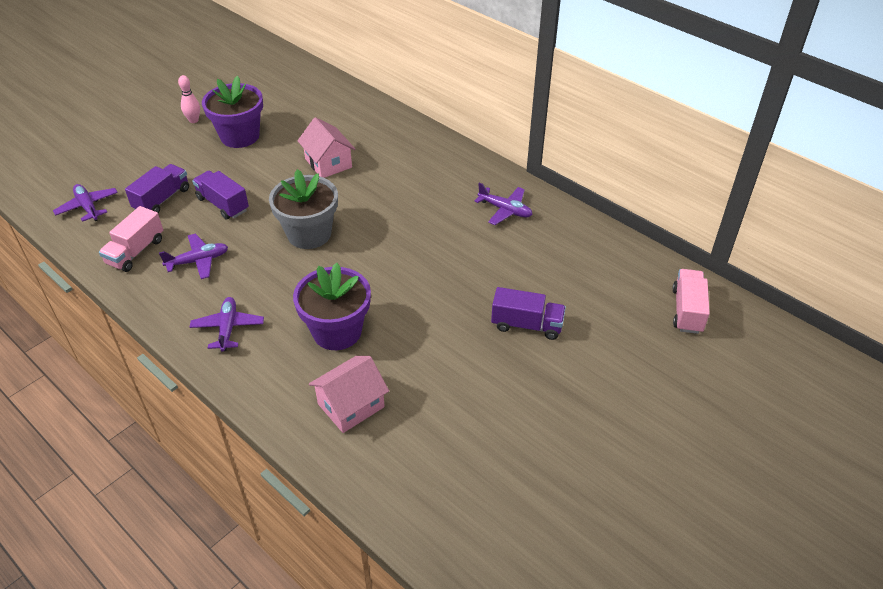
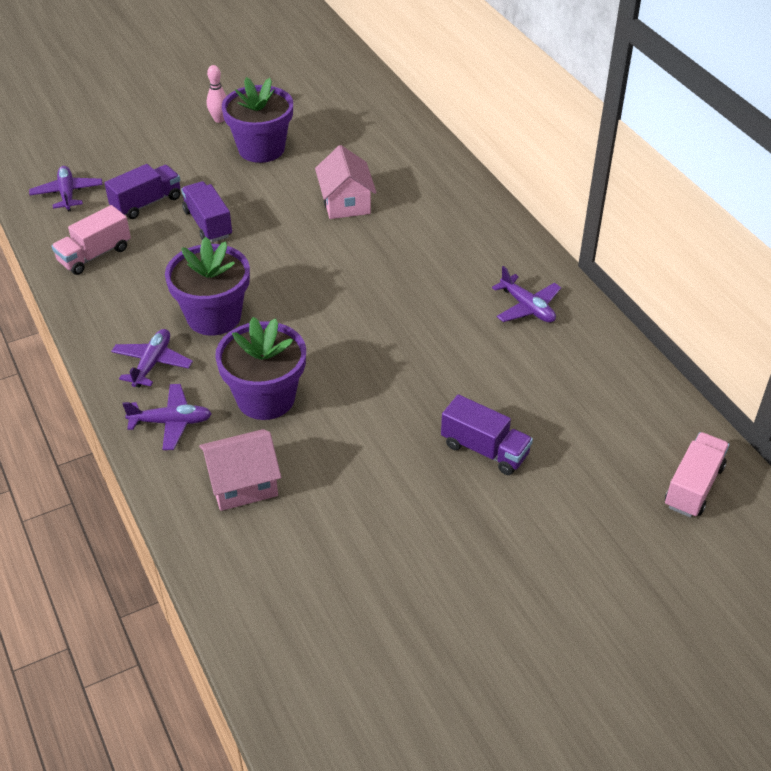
camera: 20 degrees right, 0 degrees up
(198, 261) = (154, 281): purple plane -> purple plane (171, 422)
(263, 277) = (214, 316): none -> purple flower pot
(309, 234) = (286, 280): grey flower pot -> none

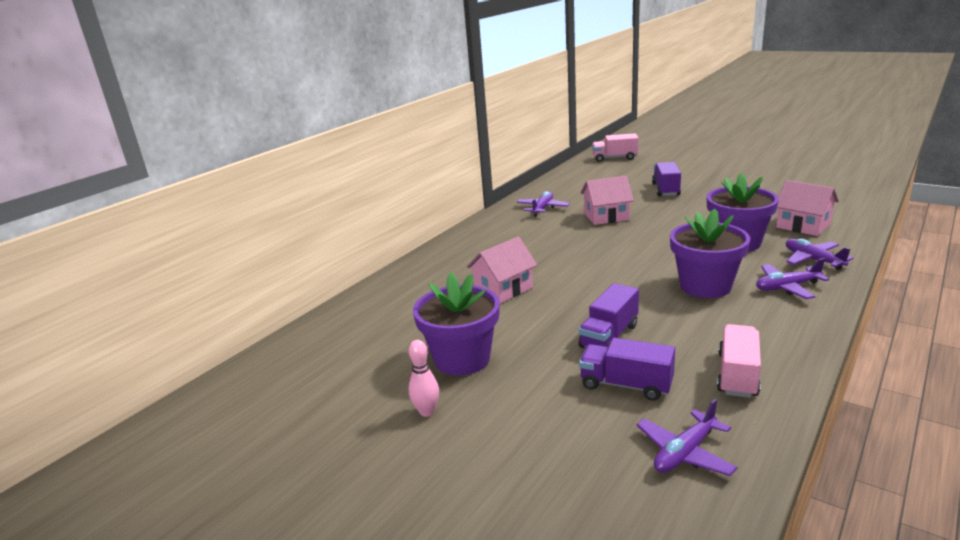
camera: 115 degrees left, 20 degrees down
(94, 255) = (737, 375): pink truck -> pink truck turned 90 degrees counterclockwise
(445, 344) = (606, 216): none -> pink house

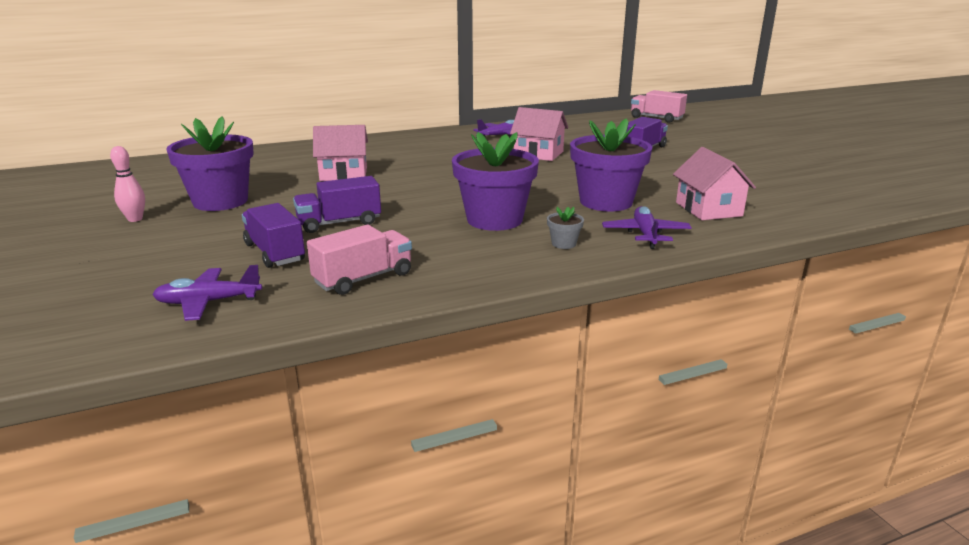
camera: 30 degrees right, 0 degrees up
(787, 287) = (564, 244): purple plane -> grey flower pot

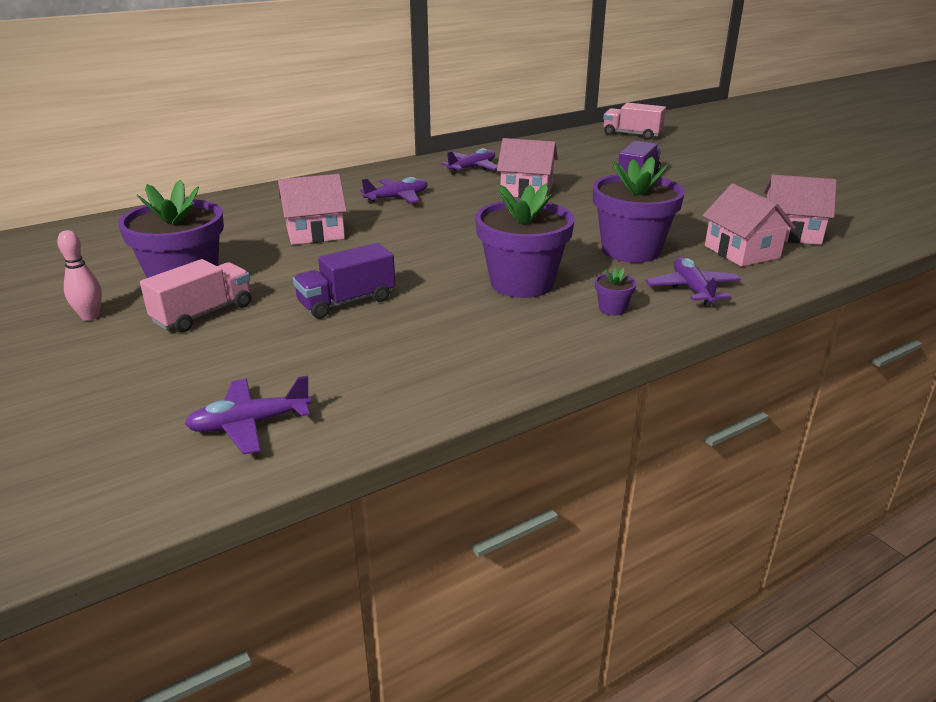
camera: 10 degrees left, 5 degrees up
(275, 253) = (292, 349): purple truck -> none
(363, 278) = (415, 374): pink truck -> pink truck (203, 314)
(425, 153) = (397, 198): none -> purple plane
(564, 244) = (612, 309): grey flower pot -> purple flower pot
(763, 198) = (790, 233): none -> pink house

